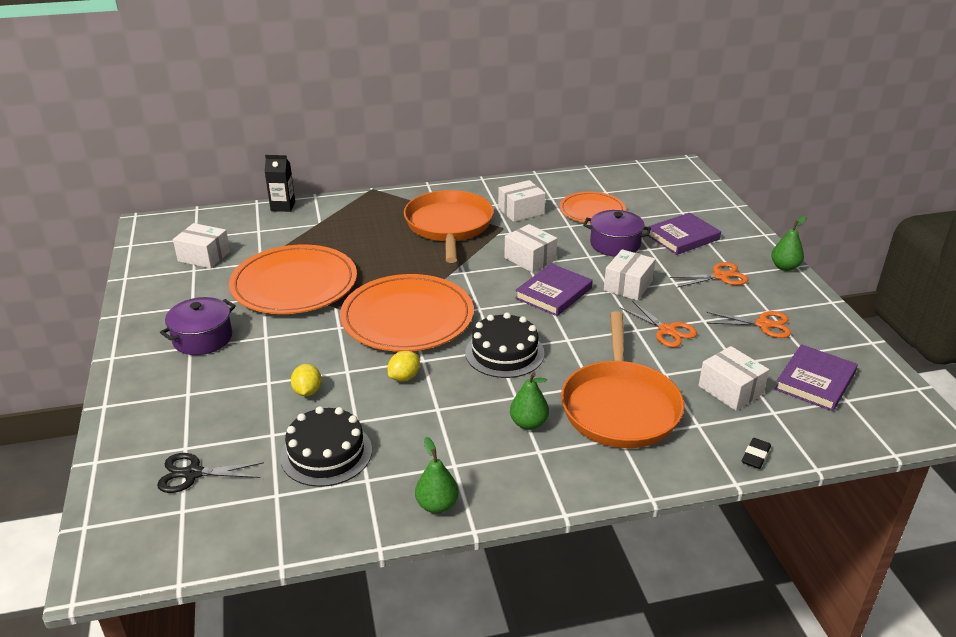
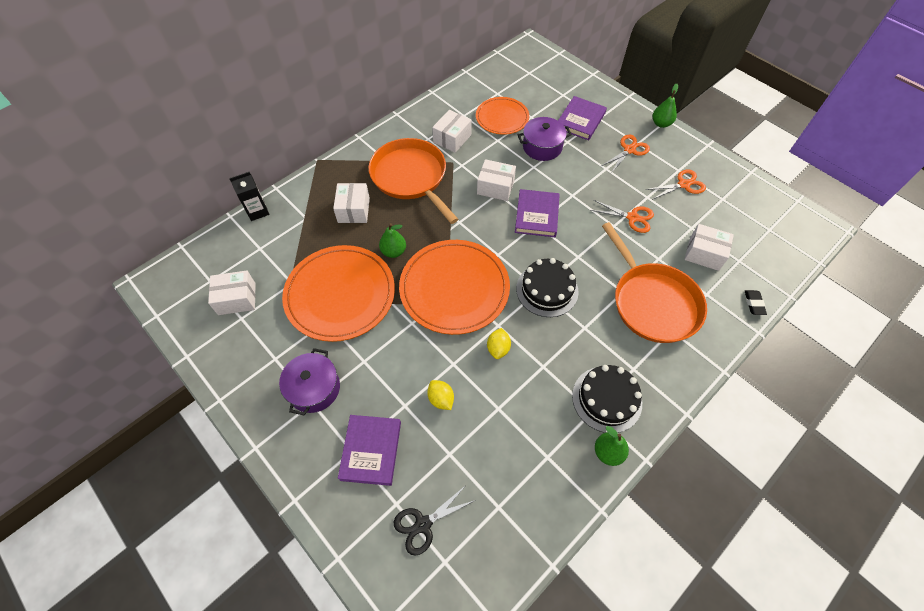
camera: 30 degrees left, 25 degrees up
(326, 453) = (501, 449): black cake -> black cake (607, 399)
(528, 423) = (610, 347): green pear -> green pear (393, 251)
(628, 286) = (579, 185): white box -> white box (353, 210)
(815, 381) = (743, 222): purple book -> purple book (371, 450)

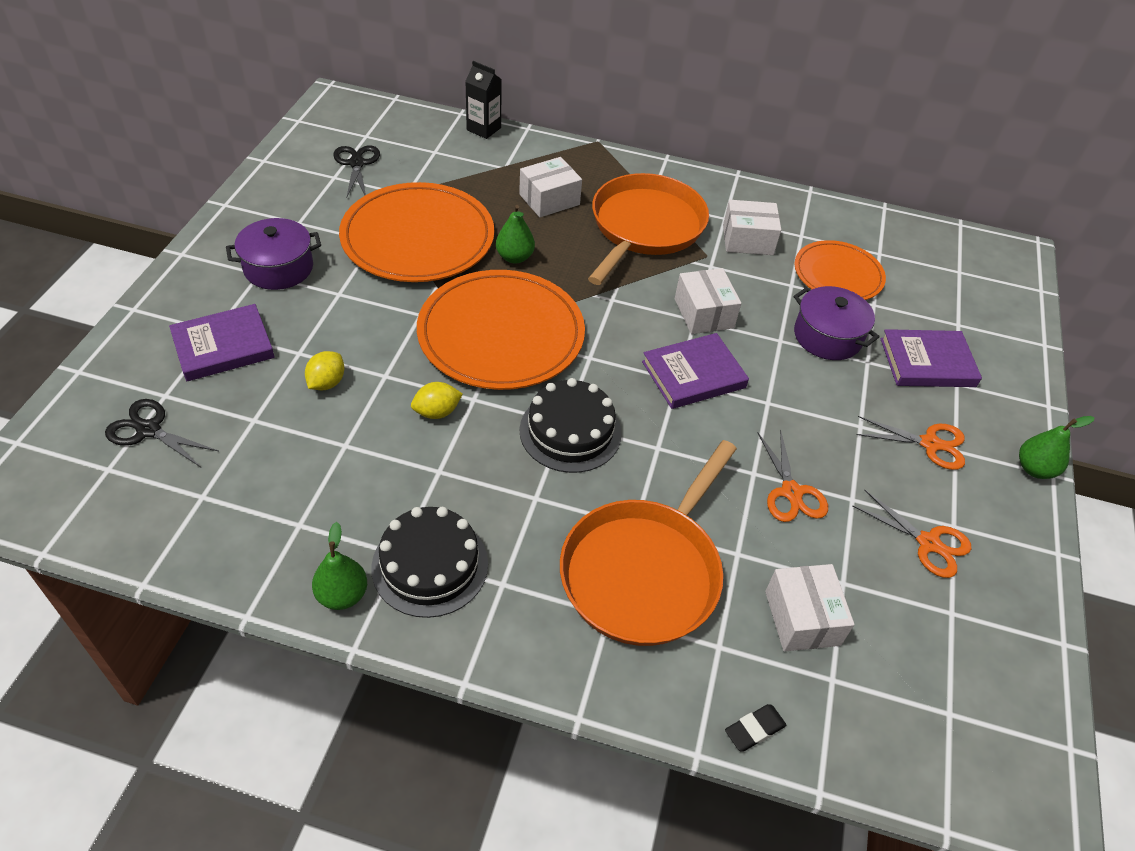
camera: 55 degrees right, 10 degrees down
(237, 299) = (356, 163): white box -> black scissors

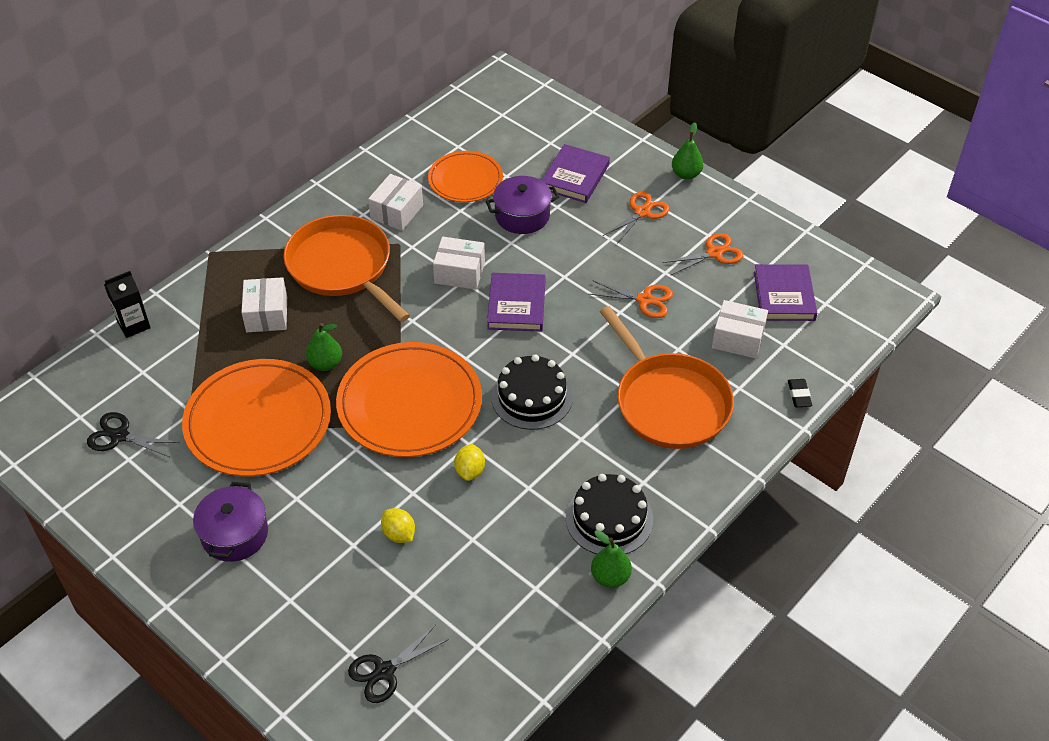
camera: 60 degrees left, 0 degrees up
(223, 346) = (314, 598): purple book -> purple book (784, 296)

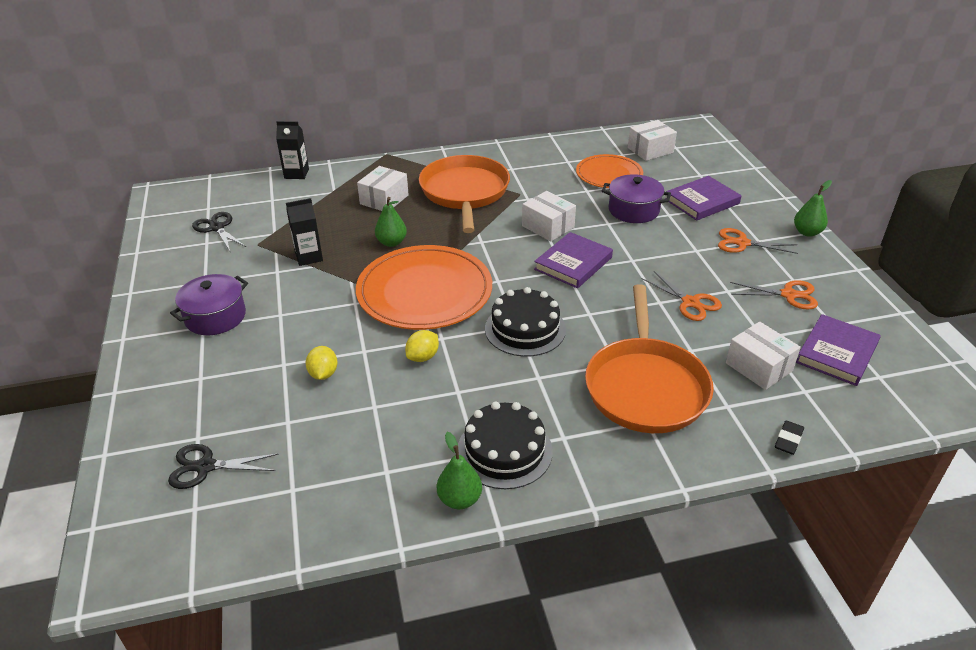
camera: 35 degrees right, 10 degrees down
(258, 421) = (309, 257): orange plate -> black carton
(397, 212) = (537, 176): white box -> white box (650, 150)
(642, 212) = (742, 243): orange scissors -> orange scissors turned 150 degrees counterclockwise

